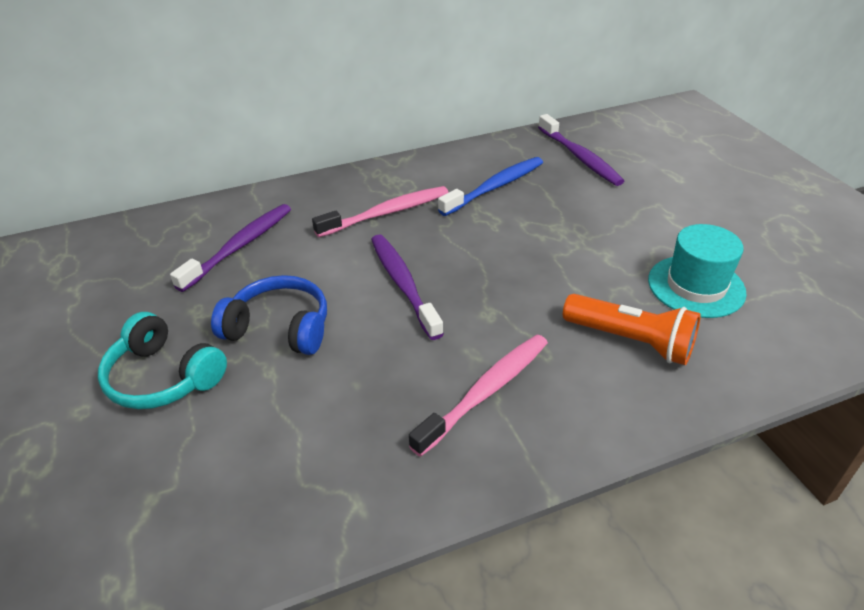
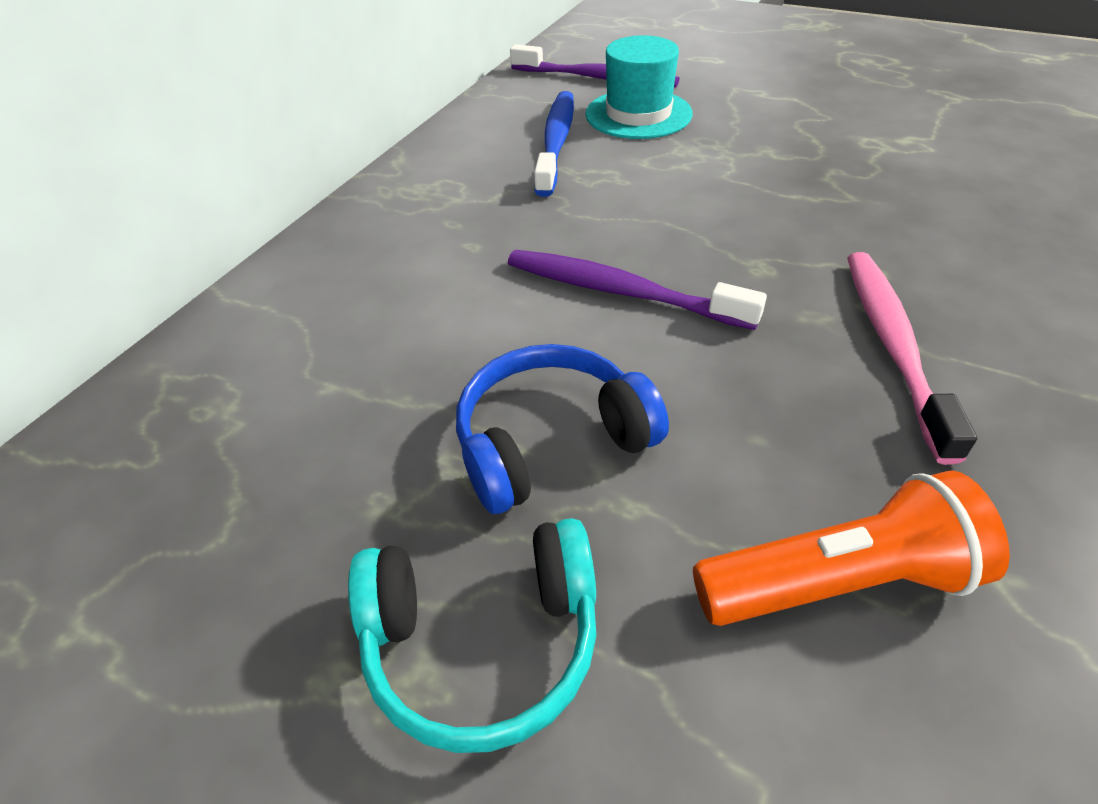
camera: 40 degrees left, 5 degrees up
(240, 246) = (319, 376): purple toothbrush -> none
(387, 213) = (472, 227): pink toothbrush -> none
(631, 341) = (919, 214): orange flashlight -> orange flashlight (838, 581)
(696, 286) = (882, 139): turquoise hat -> turquoise hat (638, 114)

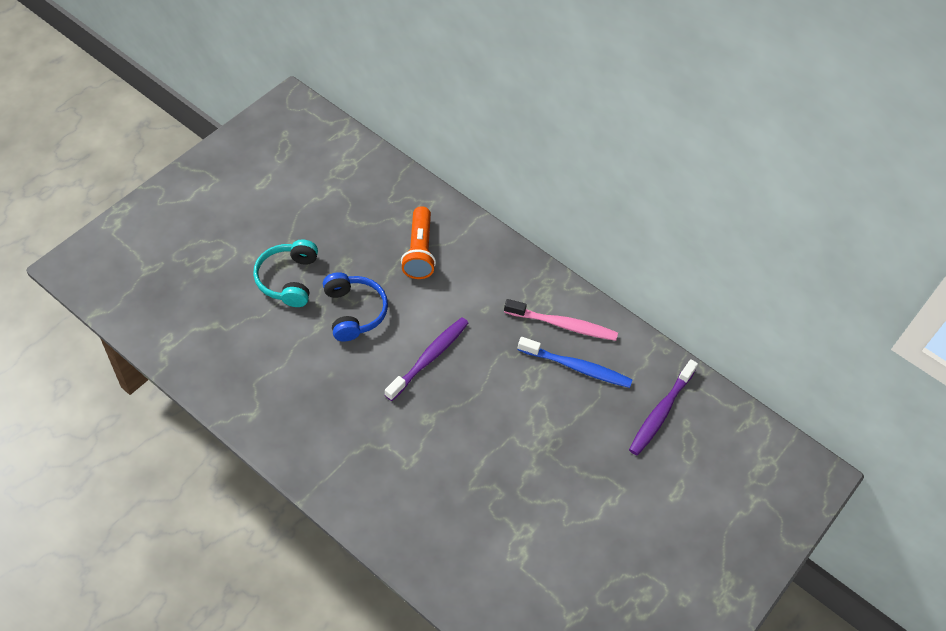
camera: 95 degrees right, 10 degrees up
(638, 114) = (600, 419): turquoise hat -> none
(838, 581) = (269, 371): orange flashlight -> orange flashlight (419, 251)
(892, 345) = (358, 443): pink toothbrush -> pink toothbrush (563, 325)

